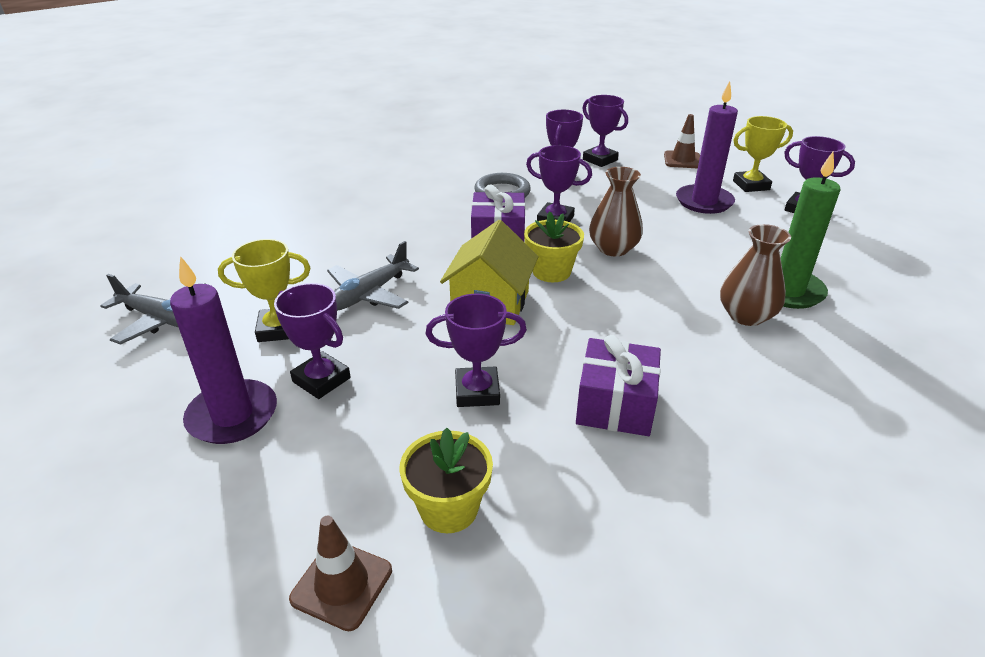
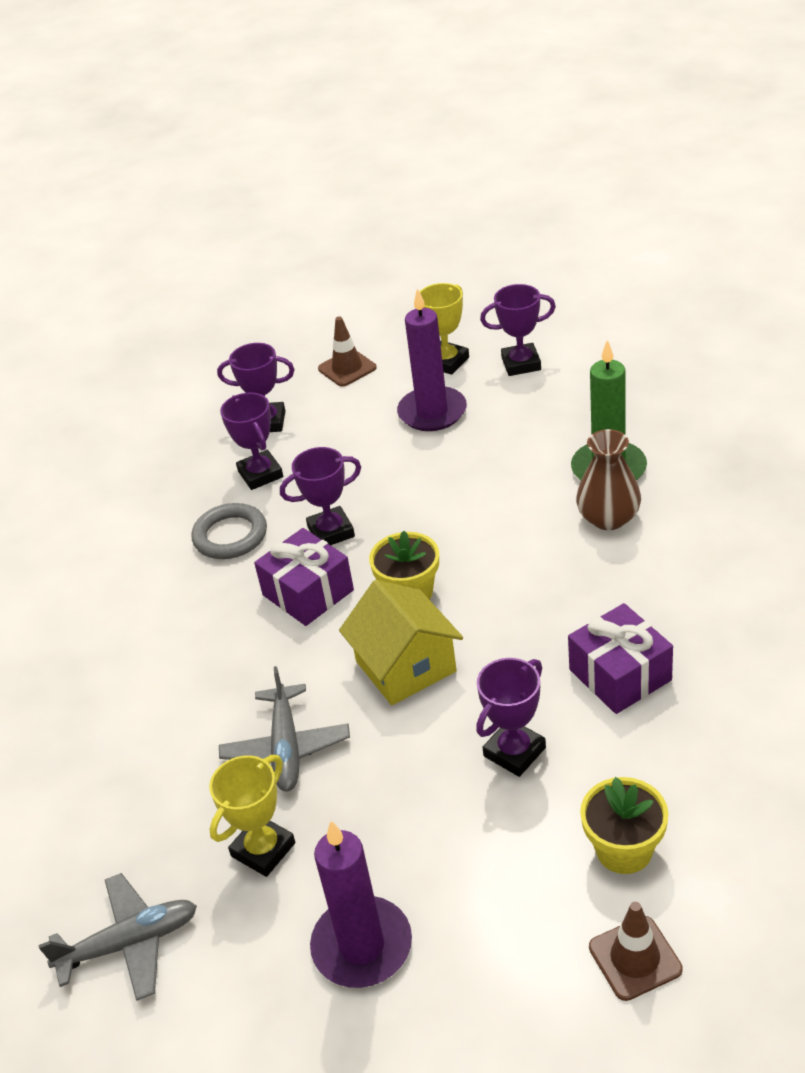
camera: 40 degrees left, 5 degrees up
(321, 380) = (381, 854): purple trophy -> none
(613, 248) = (426, 527): brown vase -> none

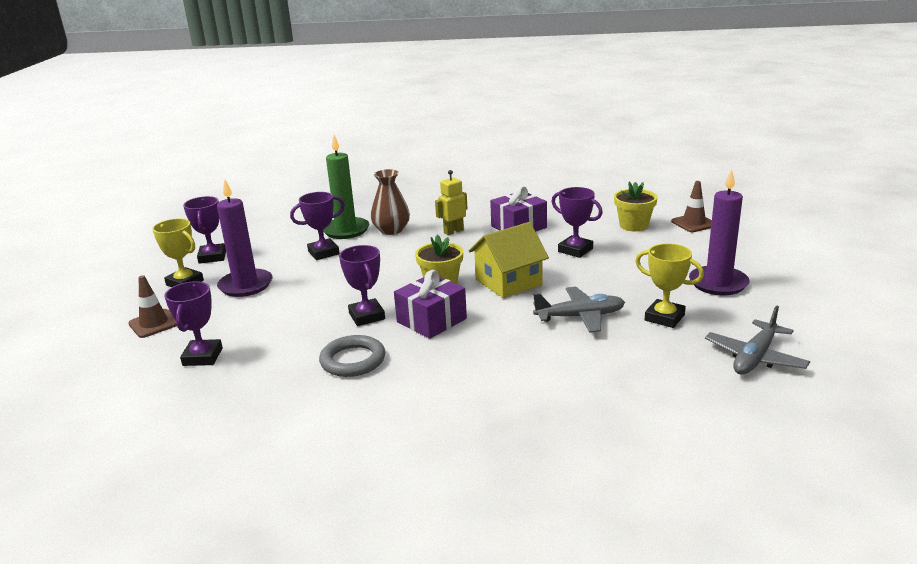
camera: 95 degrees left, 15 degrees down
(130, 943) = (755, 358): grey plane -> grey plane turned 120 degrees counterclockwise
(260, 474) = (277, 353): purple trophy -> purple trophy (323, 253)
(601, 591) = (453, 231): none -> yellow robot

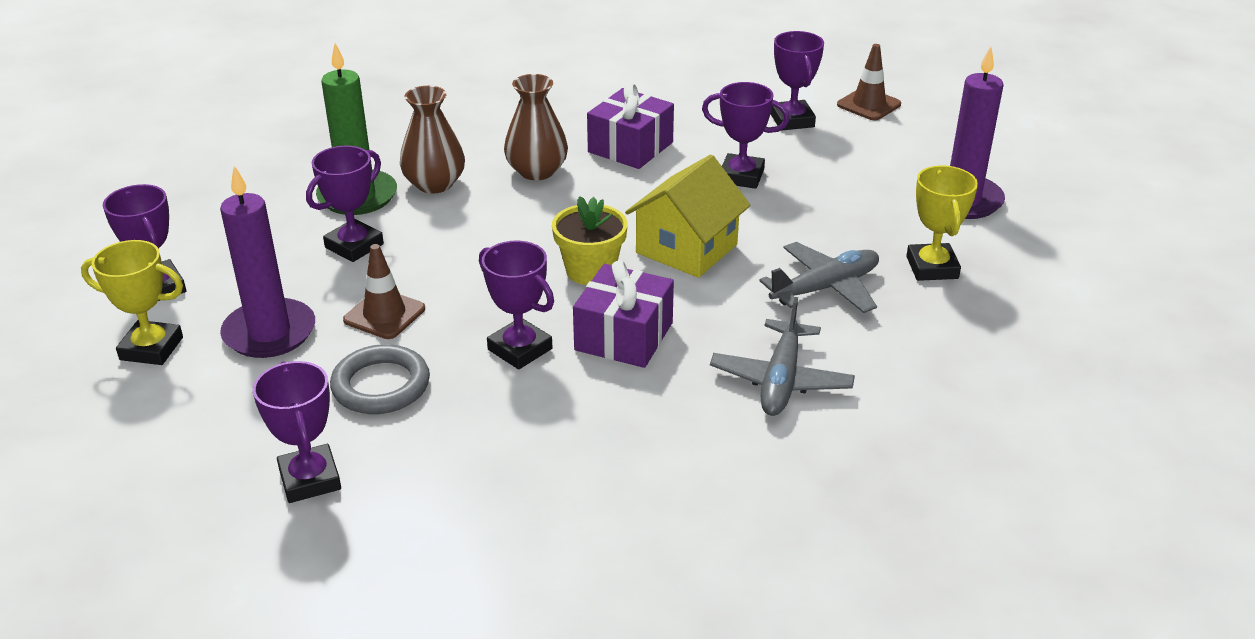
camera: 25 degrees left, 10 degrees up
(154, 324) = (166, 438): brown traffic cone -> brown traffic cone (384, 314)
(353, 360) = (559, 429): grey ring -> grey ring (381, 385)
(453, 231) = (537, 171): yellow robot -> brown vase
(633, 225) = (792, 120): yellow flower pot -> purple trophy
(664, 317) = (932, 267): yellow trophy -> yellow trophy turned 75 degrees clockwise
(755, 358) = (1075, 306): grey plane -> grey plane (781, 380)

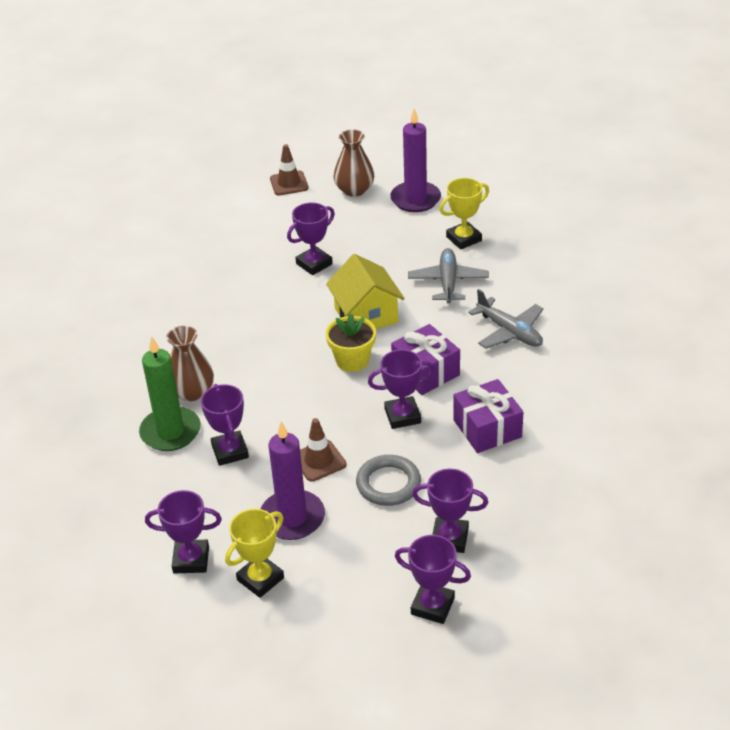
camera: 55 degrees left, 5 degrees up
(537, 171) = (223, 342): brown vase -> brown vase (354, 190)
(630, 147) = (236, 293): purple gift -> purple gift (487, 428)
(792, 120) = (275, 218): purple trophy -> purple trophy (432, 606)
(932, 267) = (464, 239): yellow trophy -> yellow trophy turned 60 degrees counterclockwise

